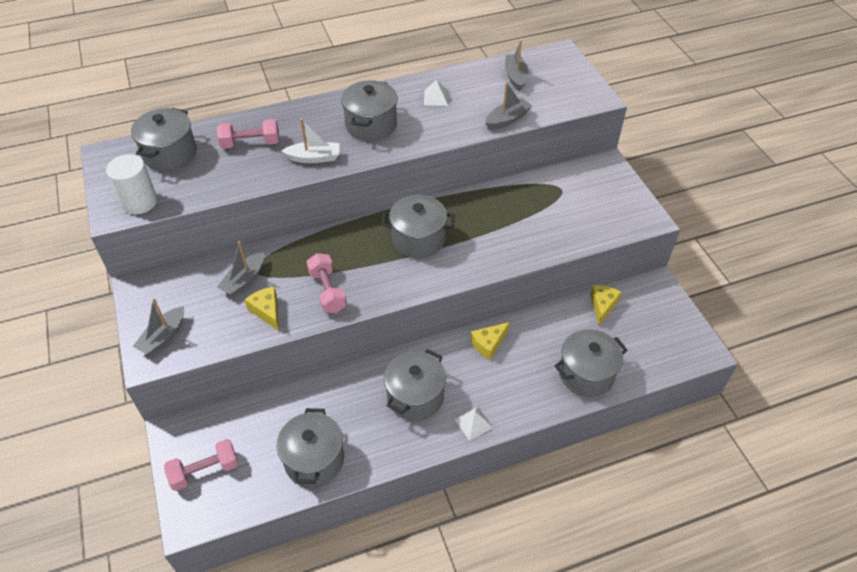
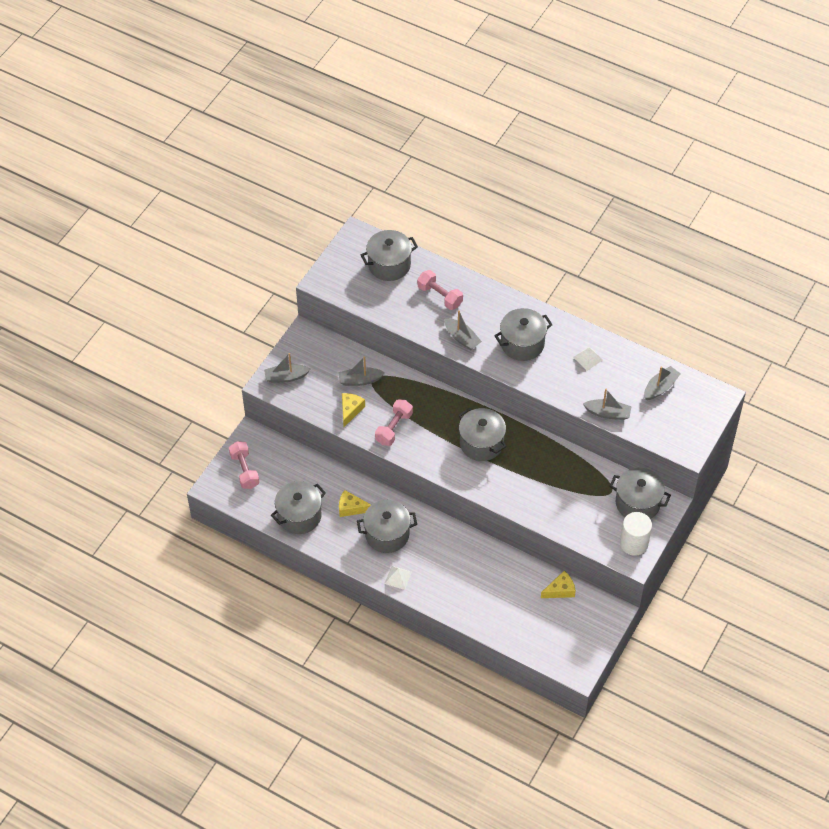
camera: 50 degrees right, 5 degrees up
(139, 202) = (340, 285): white cylinder -> white cylinder (634, 543)
(205, 471) = (244, 470): pink dumbbell -> pink dumbbell turned 45 degrees clockwise
(314, 158) = (461, 338): white boat -> grey boat
(488, 344) = (463, 546): yellow cheese -> yellow cheese (351, 508)
(586, 374) = (493, 614): grey pot -> grey pot (637, 503)

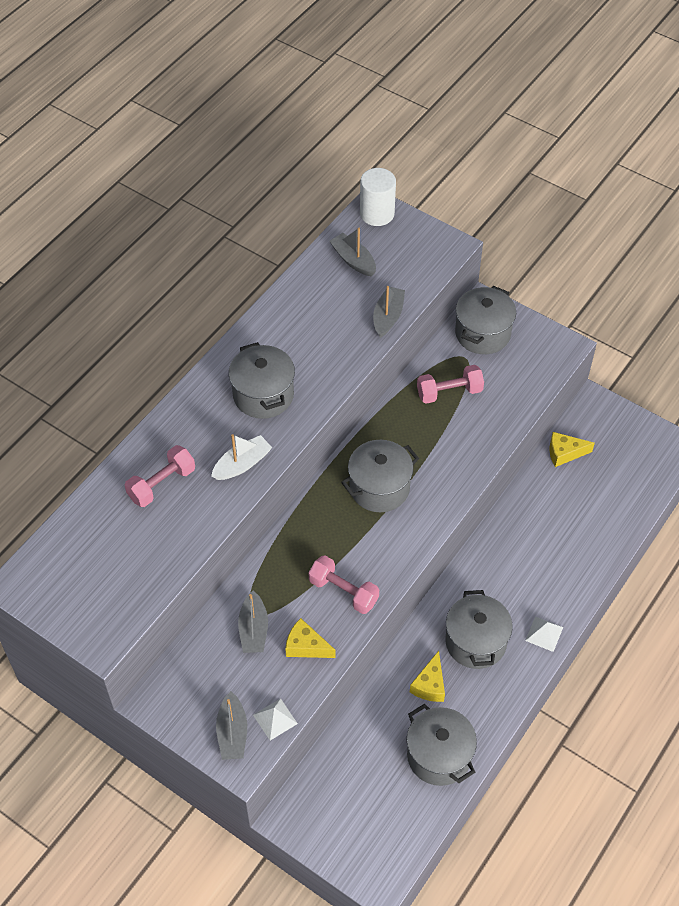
camera: 85 degrees left, 0 degrees up
(244, 470) = (353, 831): pink dumbbell -> pink dumbbell (449, 392)
(389, 265) = (89, 544): grey pot -> none
(461, 338) = (242, 464): grey boat -> white boat
(560, 590) = (564, 453): yellow cheese -> yellow cheese turned 75 degrees counterclockwise
(588, 358) = (298, 327): white pyramid -> white pyramid (275, 719)
(634, 543) = (540, 344): white cylinder -> white cylinder (377, 213)

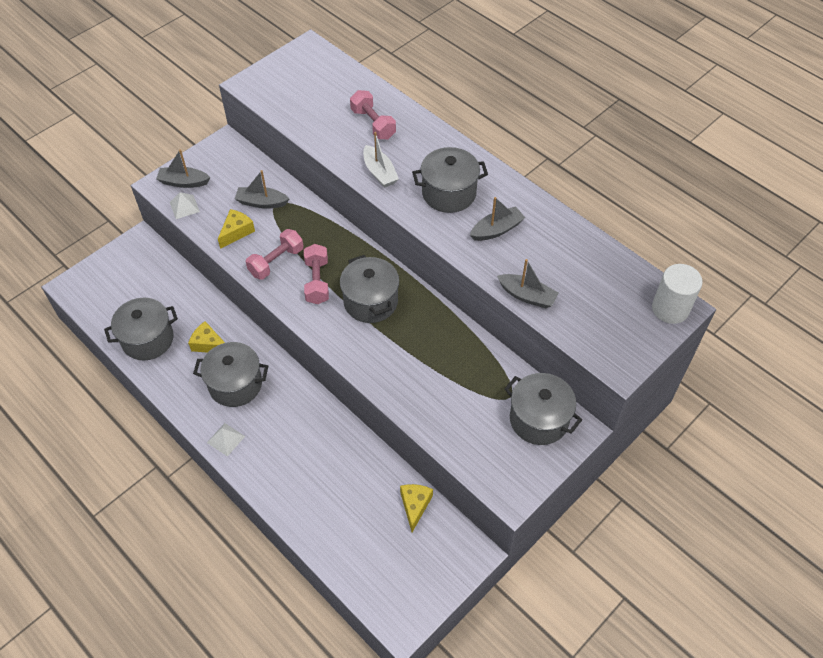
camera: 100 degrees right, 0 degrees up
(353, 260) = (604, 279): grey boat -> grey boat (496, 230)
(449, 392) = (467, 375): pink dumbbell -> pink dumbbell (317, 281)

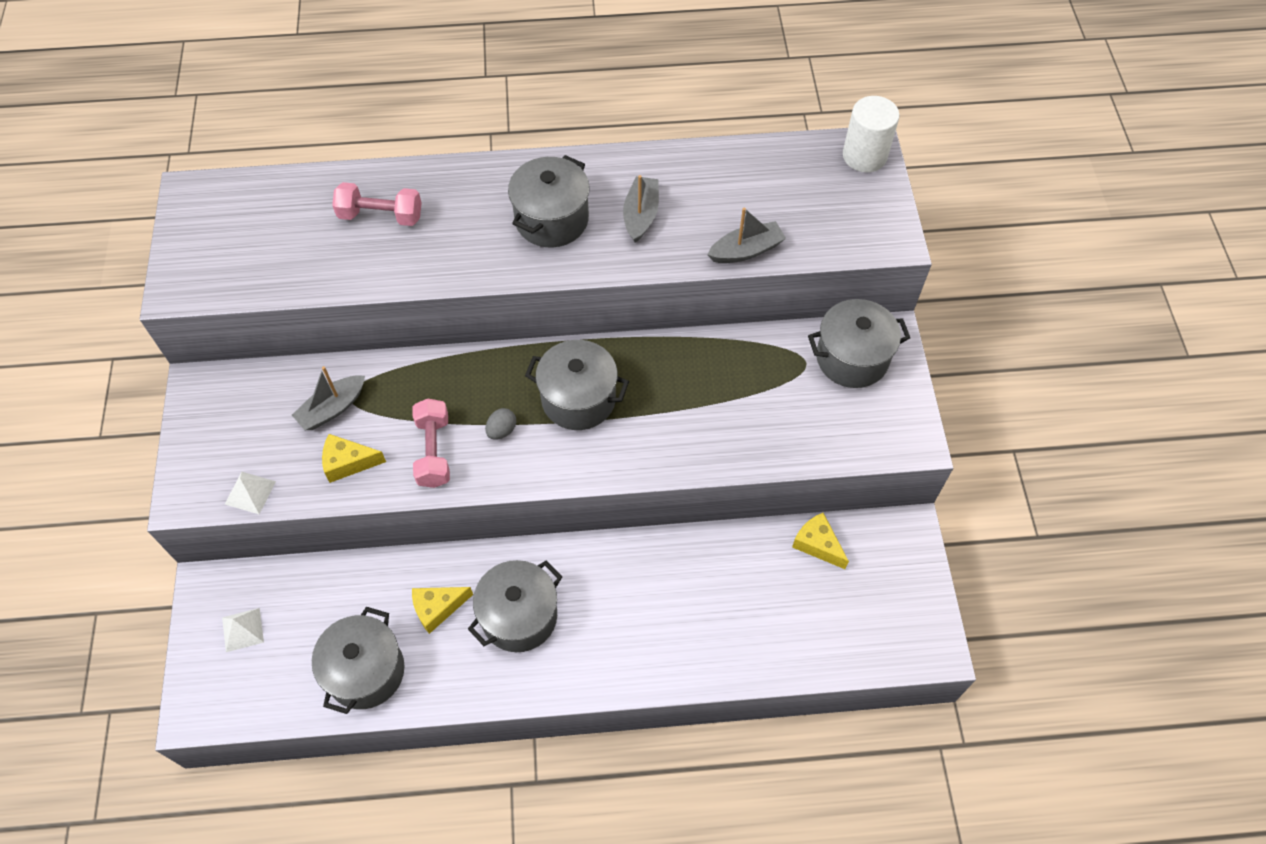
camera: 50 degrees left, 5 degrees up
(183, 182) = (210, 469): grey boat -> none
(226, 439) = (582, 674): white pyramid -> white pyramid (242, 629)
(236, 232) = (348, 462): yellow cheese -> yellow cheese turned 75 degrees counterclockwise
(317, 281) = (502, 430): pink dumbbell -> grey egg
(379, 172) = (457, 258): white boat -> none

